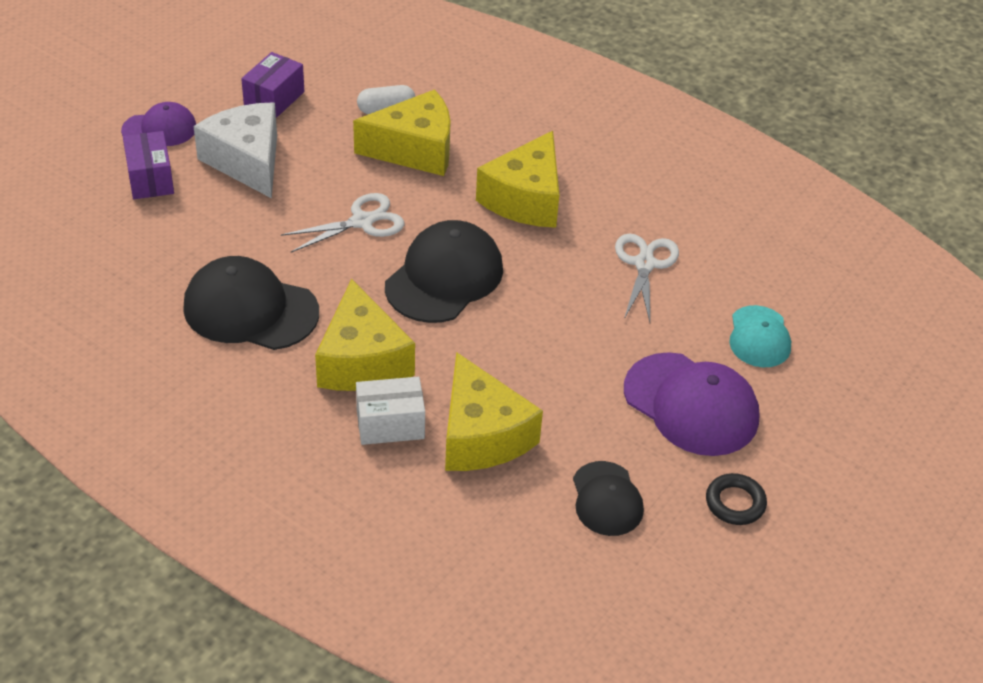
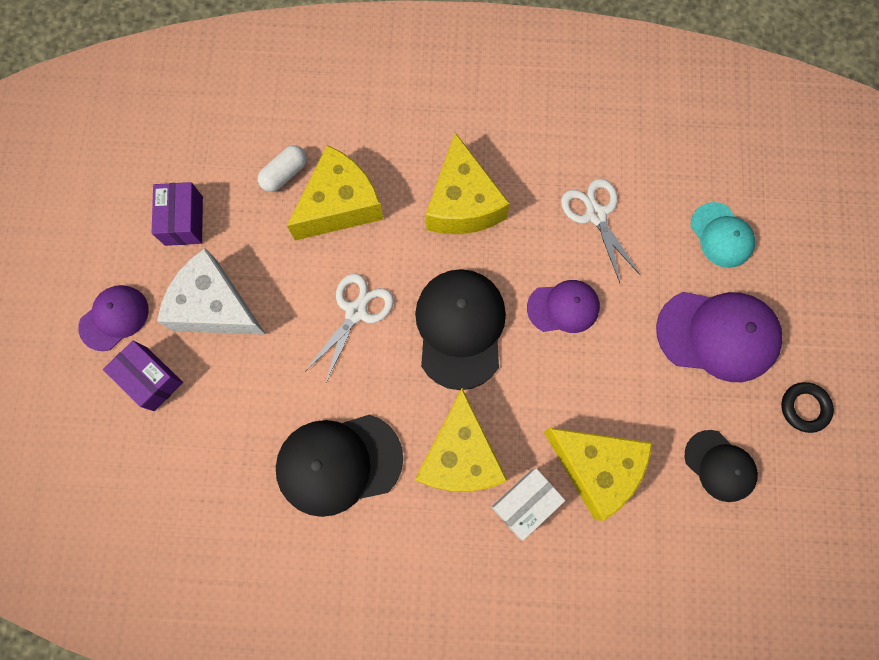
camera: 30 degrees left, 30 degrees up
(362, 360) = (460, 456): yellow cheese -> yellow cheese turned 45 degrees clockwise
(554, 310) = (563, 307): none -> purple cap

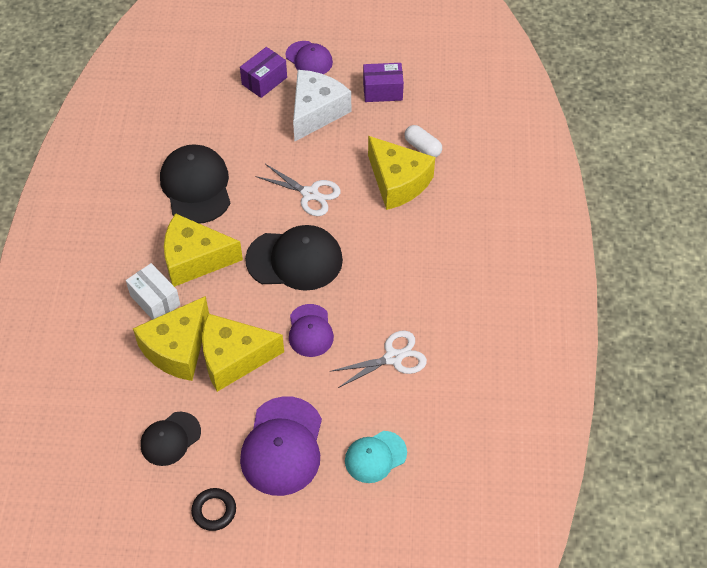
camera: 90 degrees right, 20 degrees down
(463, 203) = (401, 262): yellow cheese -> yellow cheese (234, 358)

